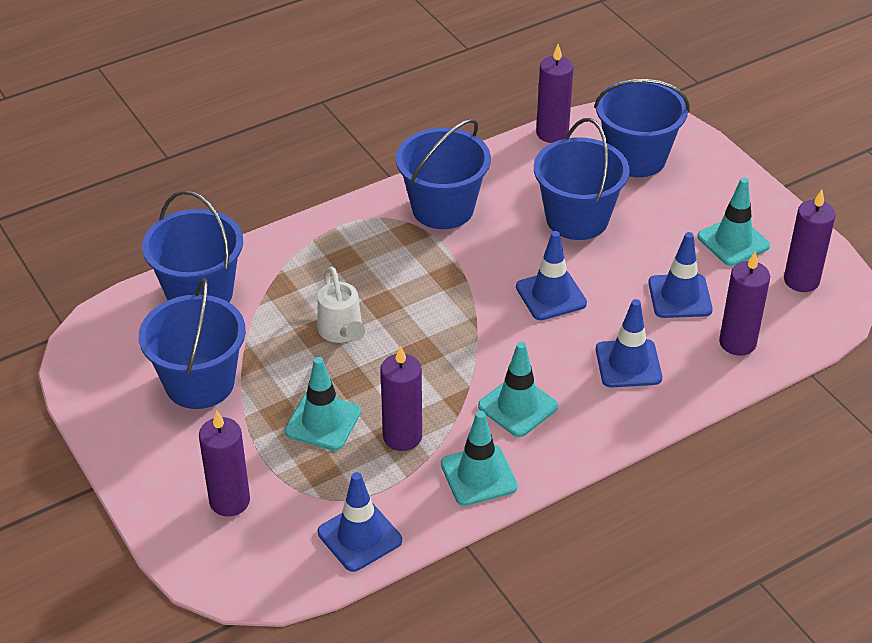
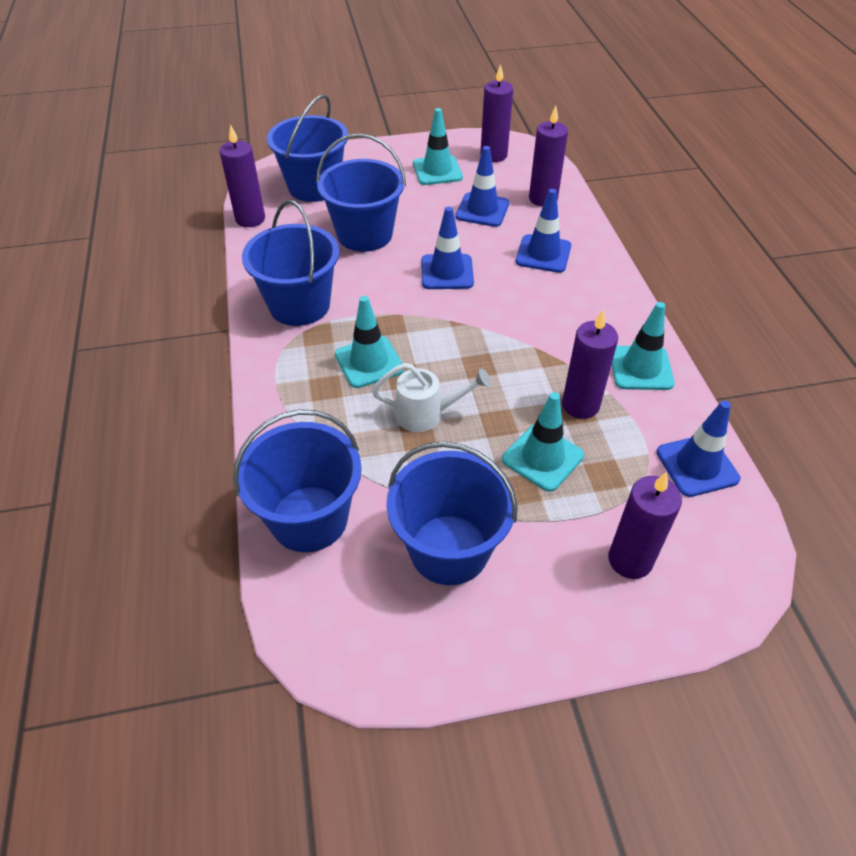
camera: 70 degrees left, 5 degrees up
(518, 406) = (568, 324): turquoise traffic cone -> turquoise traffic cone (369, 362)

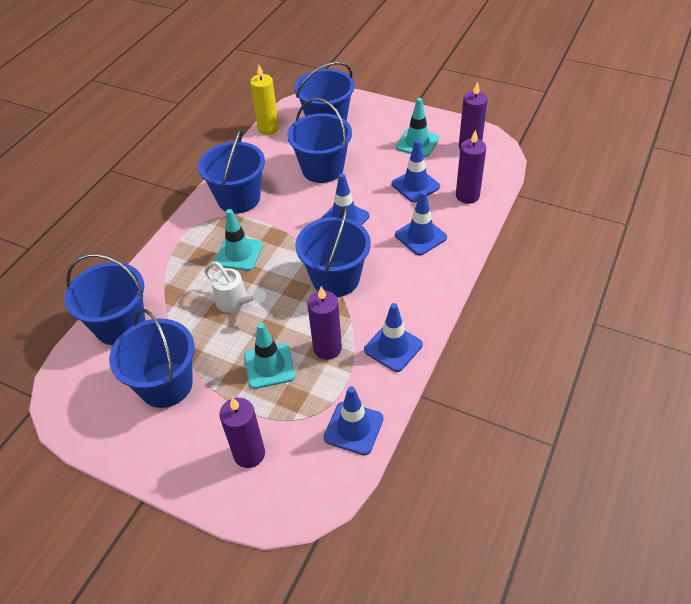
camera: 40 degrees right, 0 degrees up
(250, 219) = (268, 128): purple candle -> yellow candle
(507, 334) = (335, 278): none -> blue bucket
(640, 368) = (393, 347): turquoise traffic cone -> blue traffic cone

